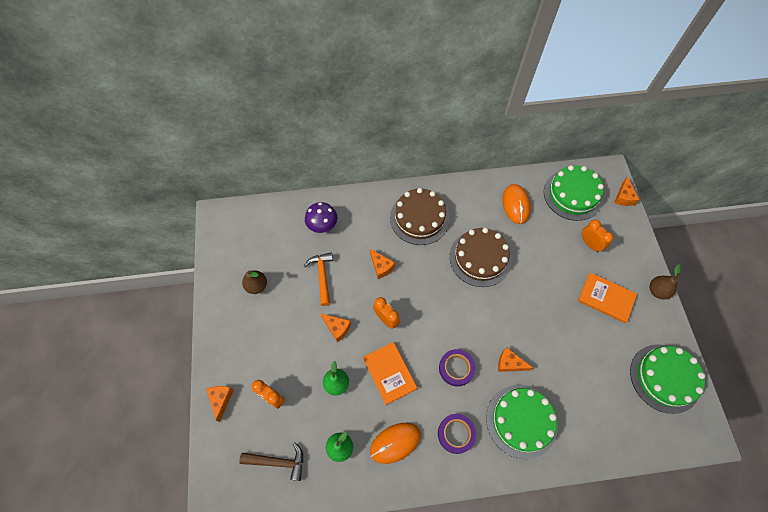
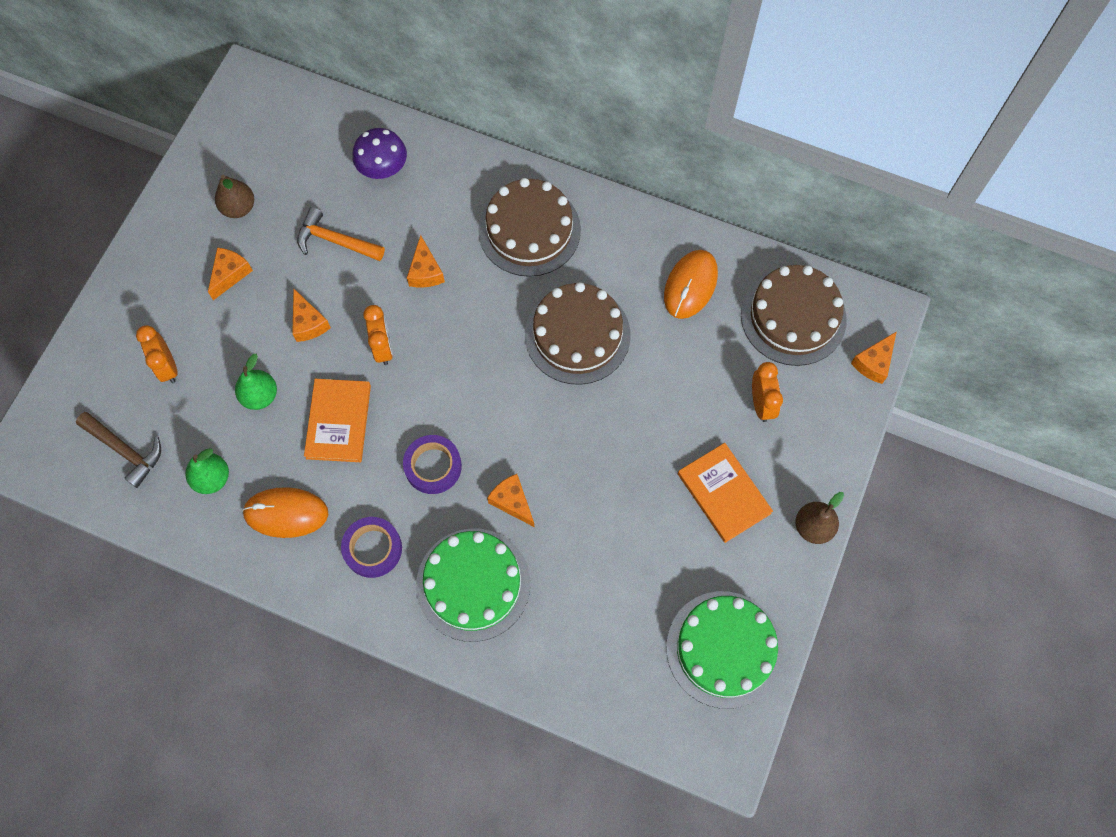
camera: 30 degrees right, 5 degrees up
(221, 399) = (103, 333): orange cheese -> orange cheese (230, 274)
(322, 276) = (335, 241): orange hammer -> orange hammer turned 90 degrees counterclockwise
(573, 195) = (793, 317): green cake -> brown cake

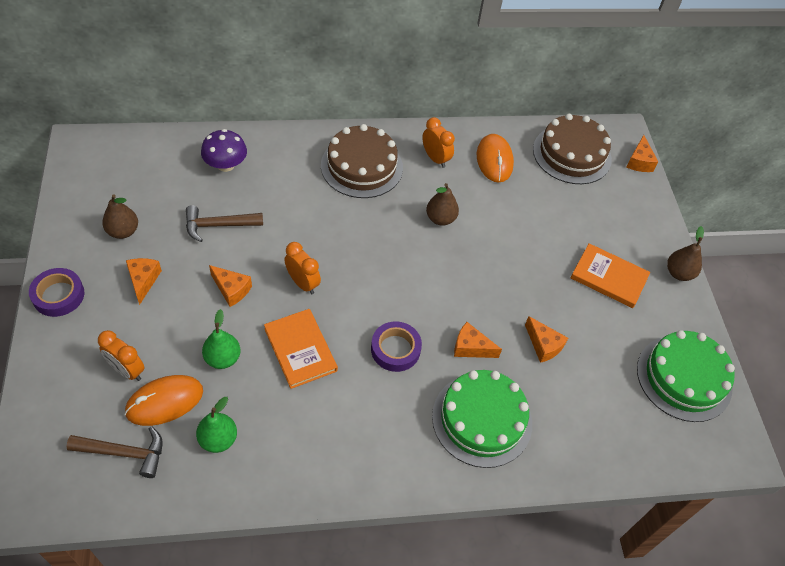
camera: 35 degrees left, 15 degrees down
(286, 513) = (299, 437): orange mouse -> orange mouse (165, 402)
(335, 241) = (218, 225): orange hammer -> brown hammer
(373, 549) = (387, 431): purple tape -> purple tape (58, 295)
(425, 271) = (302, 220): orange cheese -> orange cheese (543, 345)
(577, 335) = (440, 219): brown cake -> brown pear
(761, 403) = (591, 212): orange clock -> orange clock (435, 158)

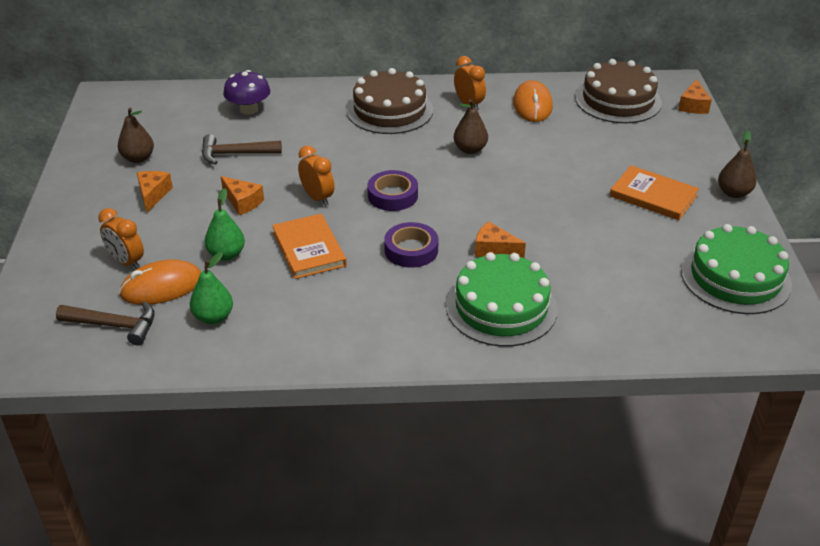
camera: 10 degrees right, 15 degrees down
(58, 295) = (66, 205): purple tape -> purple tape (392, 195)
(543, 345) = (575, 249): orange cheese -> none

